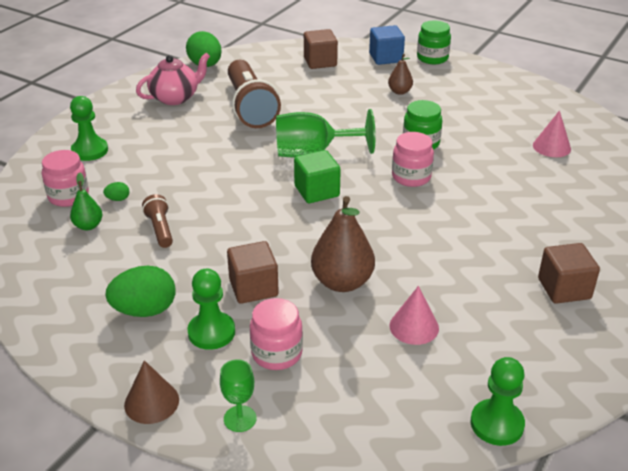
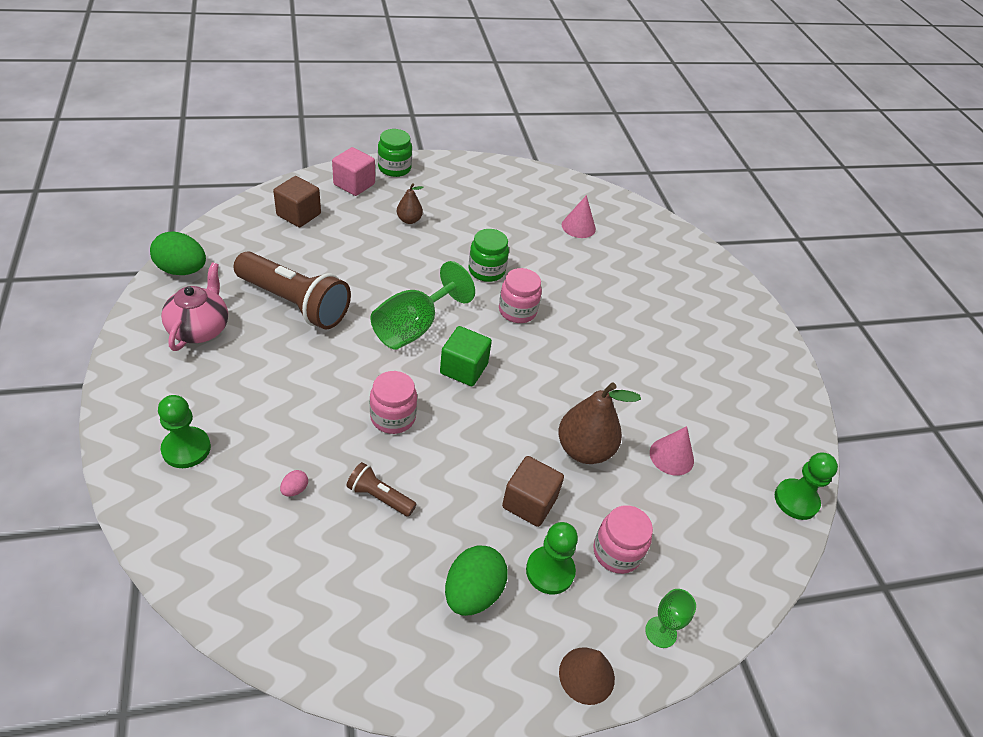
camera: 50 degrees left, 10 degrees up
(68, 196) = (236, 520): pink jar -> pink jar (393, 417)
(88, 226) = (304, 540): green pear -> none
(118, 199) = (295, 489): green egg -> pink egg
(386, 58) = (354, 184): blue cube -> pink cube
(564, 289) = (716, 358): brown cube -> none

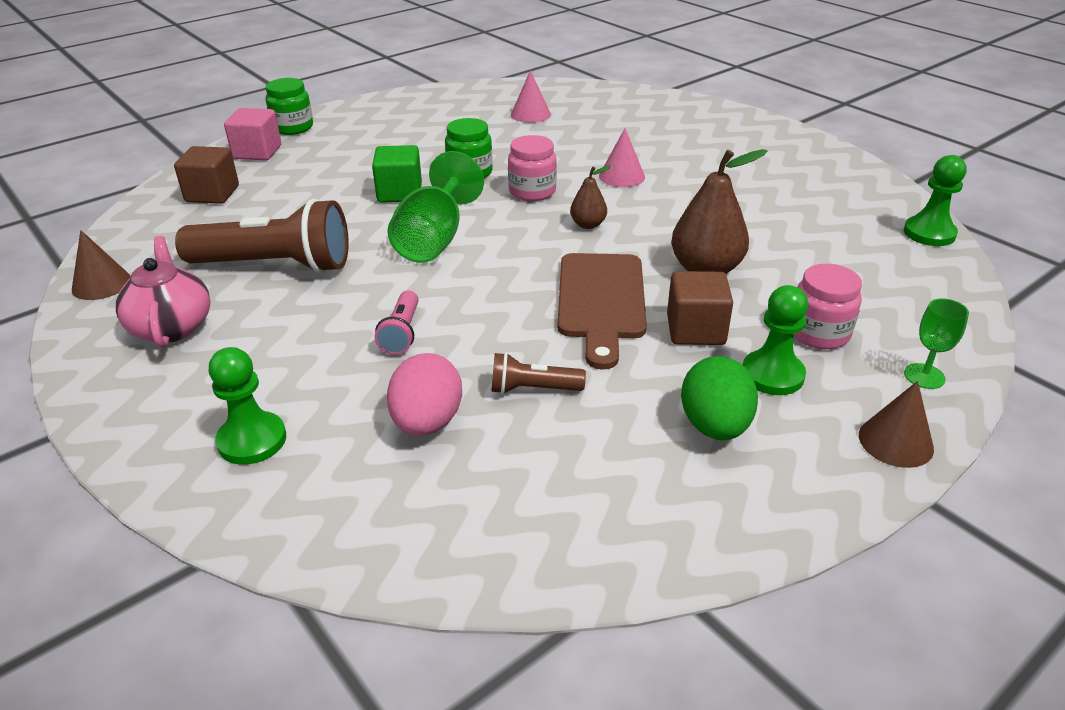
camera: 20 degrees left, 10 degrees down
(182, 270) = (101, 284): green egg -> brown cone
(295, 489) = (427, 422): pink egg -> pink egg, size x2.27
(332, 405) = (401, 333): none -> pink flashlight
(393, 417) = (482, 318): pink jar -> none
(409, 220) = (347, 161): brown pear -> brown pear (588, 225)
(464, 369) = (521, 252): green cube -> green cube (399, 193)
(484, 442) = (601, 301): none -> brown cutting board
(671, 456) = (791, 244): pink cone -> pink cone (622, 176)

